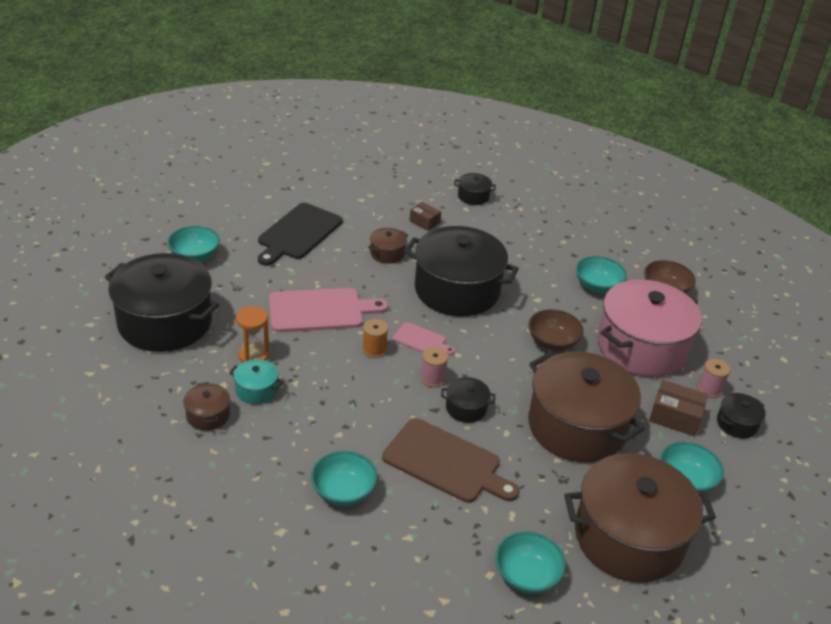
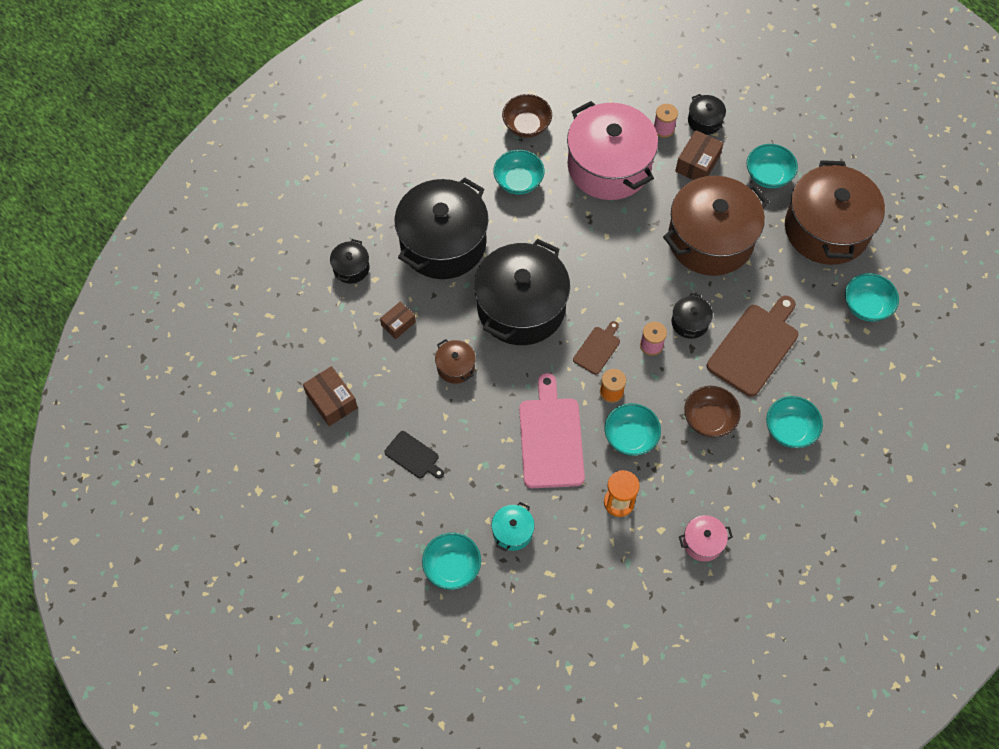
camera: 80 degrees left, 25 degrees up
(165, 322) = (567, 591): black pot -> black pot (443, 243)
(208, 415) = (703, 542): brown pot -> pink pot
(256, 390) = (668, 499): turquoise pot -> turquoise pot (512, 531)
(298, 233) = (413, 456): black cutting board -> black cutting board, size x0.52
(325, 363) = (630, 437): none -> turquoise bowl
(346, 192) = (331, 401): none -> brown box
(421, 340) = (597, 349): pink cutting board -> brown cutting board
(552, 342) = (601, 237): brown bowl -> brown bowl (709, 419)

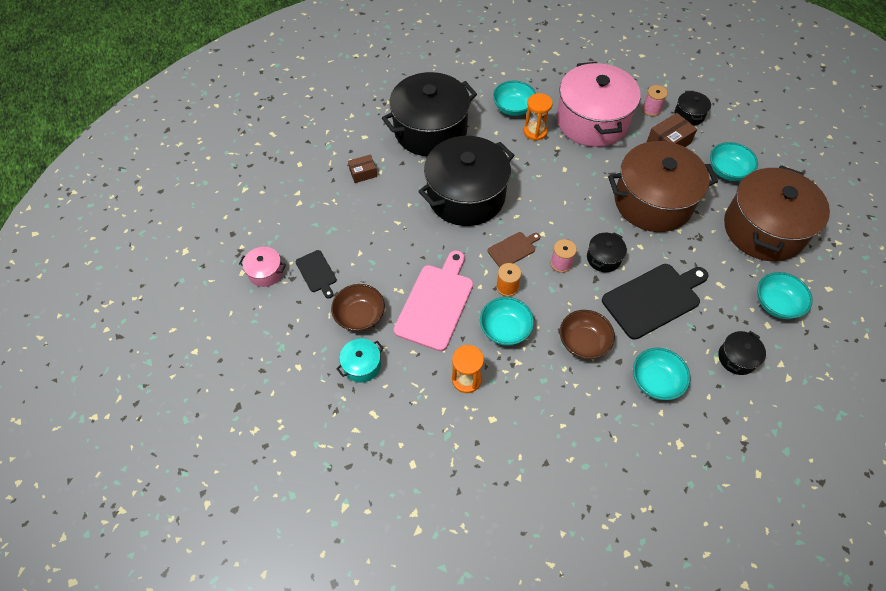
camera: 25 degrees right, 5 degrees down
(331, 401) = (279, 208): brown box -> none
(351, 268) = (351, 123): black pot -> black pot (737, 358)
(452, 567) = (295, 372): turquoise bowl -> none
(455, 367) = (389, 220): brown pot -> none
(526, 125) = (540, 73): brown bowl -> brown bowl (360, 316)
(555, 202) = (535, 132): none -> orange hourglass
(703, 542) = (525, 447): pink pot -> pink pot (266, 272)
(754, 347) = (653, 299): brown cutting board -> black cutting board

